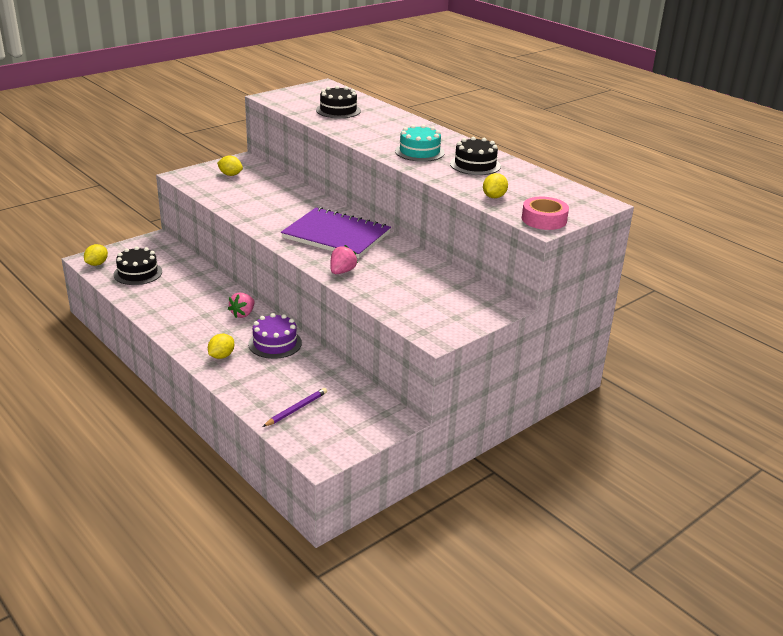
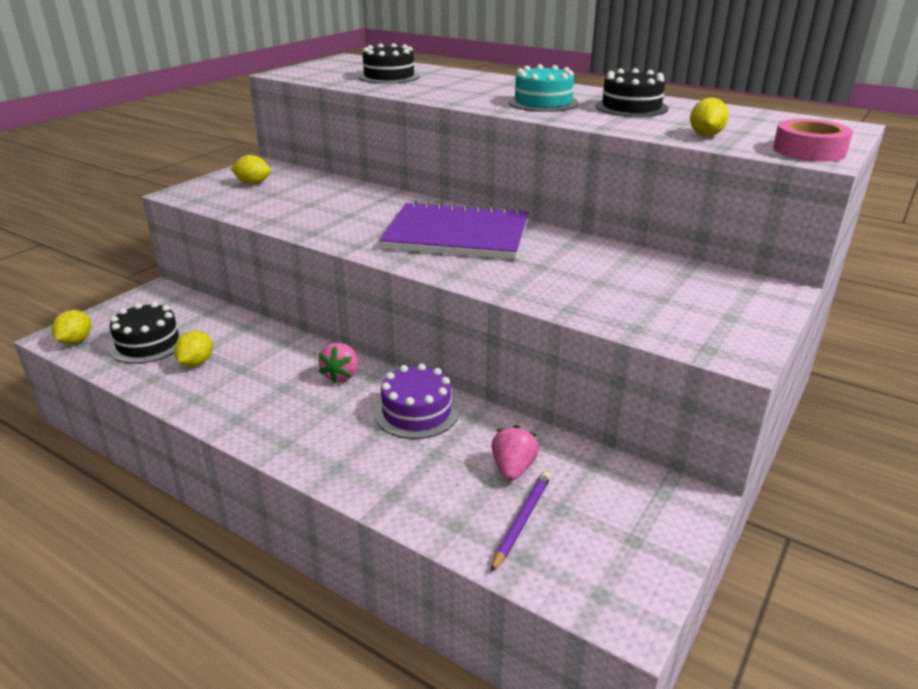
camera: 15 degrees left, 0 degrees up
(221, 356) = (344, 451): yellow lemon -> yellow lemon (196, 362)
(342, 271) = (507, 281): pink strawberry -> pink strawberry (513, 469)

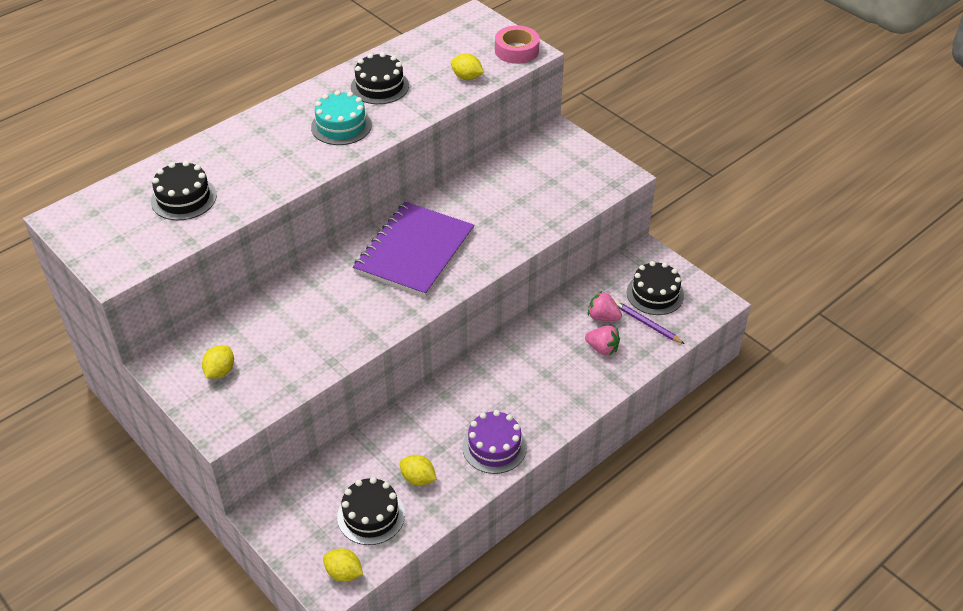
camera: 75 degrees left, 15 degrees up
(341, 375) = (471, 387): pink strawberry -> pink strawberry (602, 348)
(416, 412) = (531, 351): purple cake -> purple cake (494, 447)
(598, 522) = (655, 294): none -> black cake

